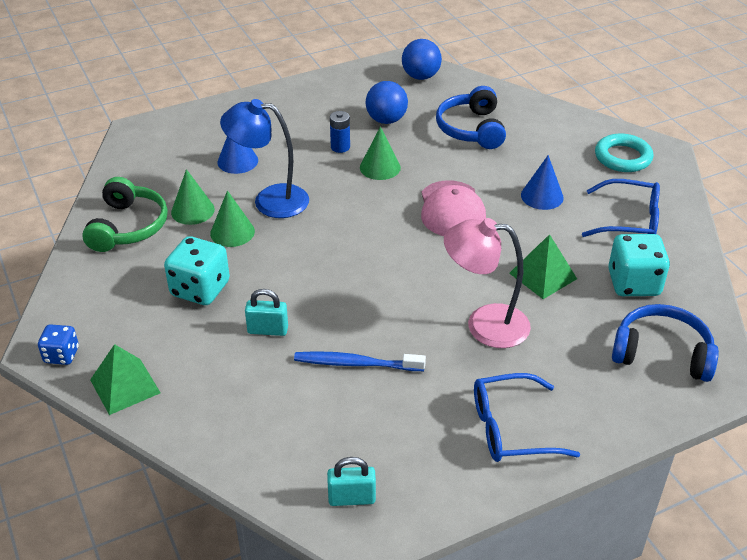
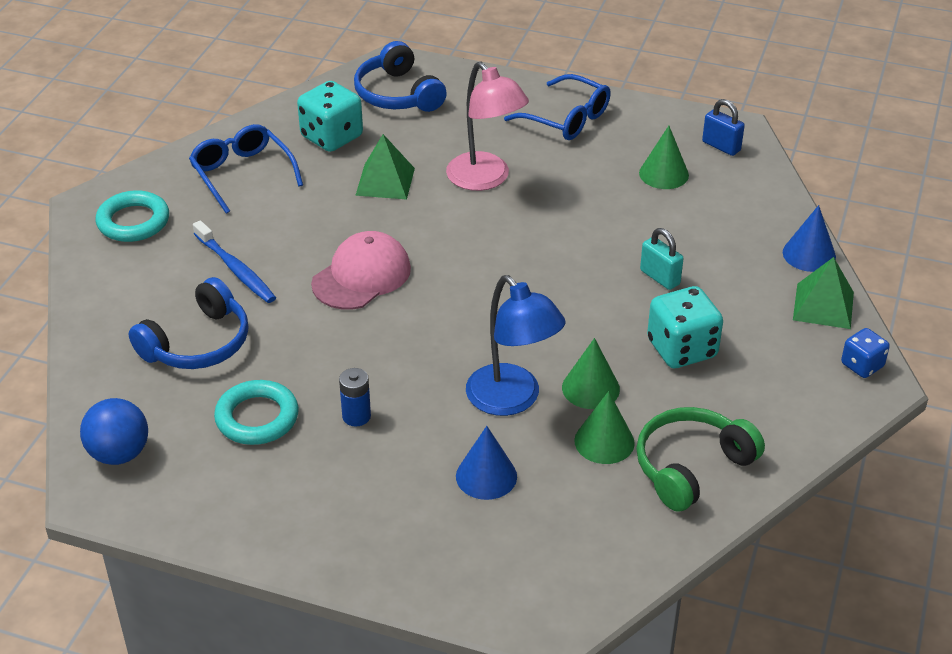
camera: 135 degrees left, 0 degrees up
(351, 498) = (721, 146): turquoise padlock -> blue padlock
(356, 363) = (619, 213): blue toothbrush -> blue toothbrush (235, 269)
(380, 167) = (355, 363): green cone -> green cone (663, 174)
(386, 120) = (257, 417): blue ball -> turquoise ring
(542, 196) = (267, 236): blue cone -> blue cone (809, 254)

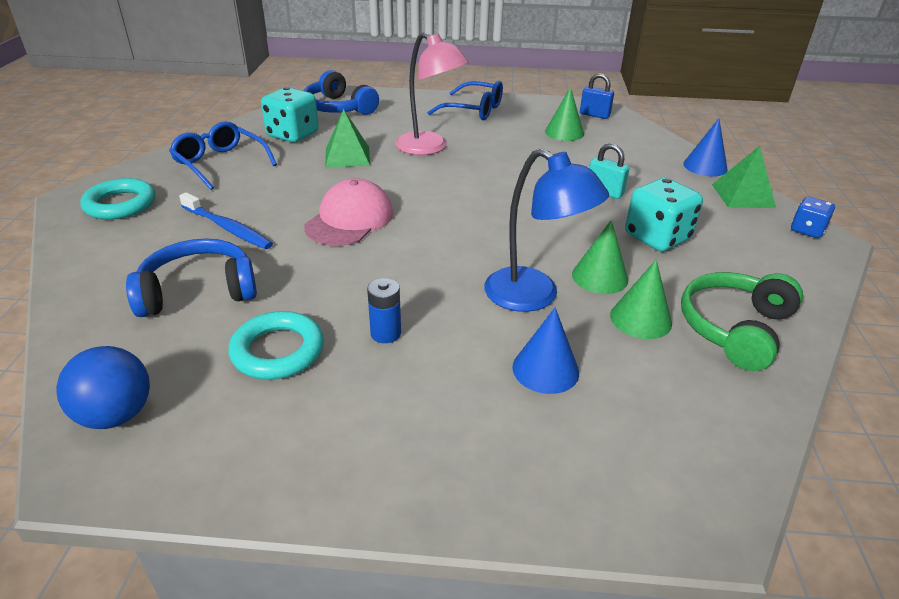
camera: 15 degrees left, 5 degrees down
(197, 343) = (198, 291): blue headphones -> blue headphones turned 135 degrees counterclockwise

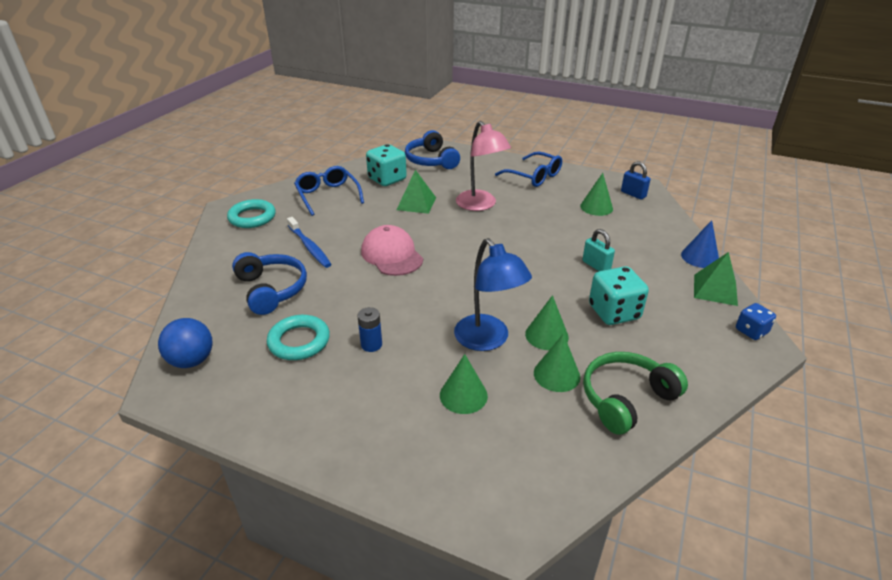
camera: 20 degrees right, 0 degrees up
(198, 291) = (271, 290): blue headphones -> blue headphones turned 60 degrees clockwise
(350, 219) = (392, 255): pink cap -> pink cap turned 75 degrees counterclockwise
(545, 369) = (463, 395): blue cone -> green cone

